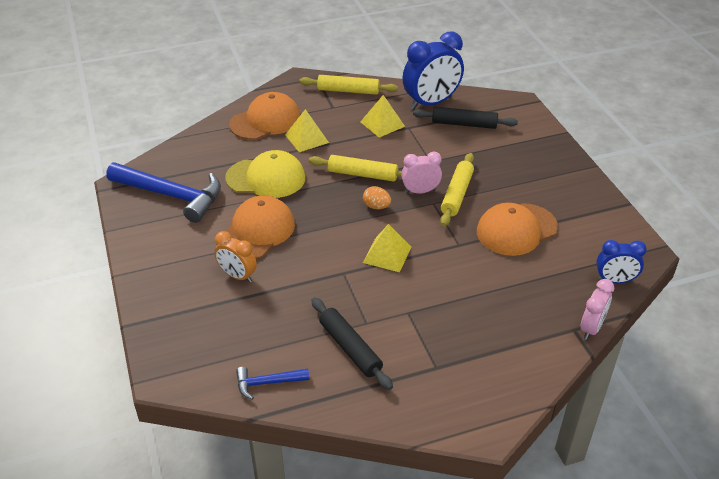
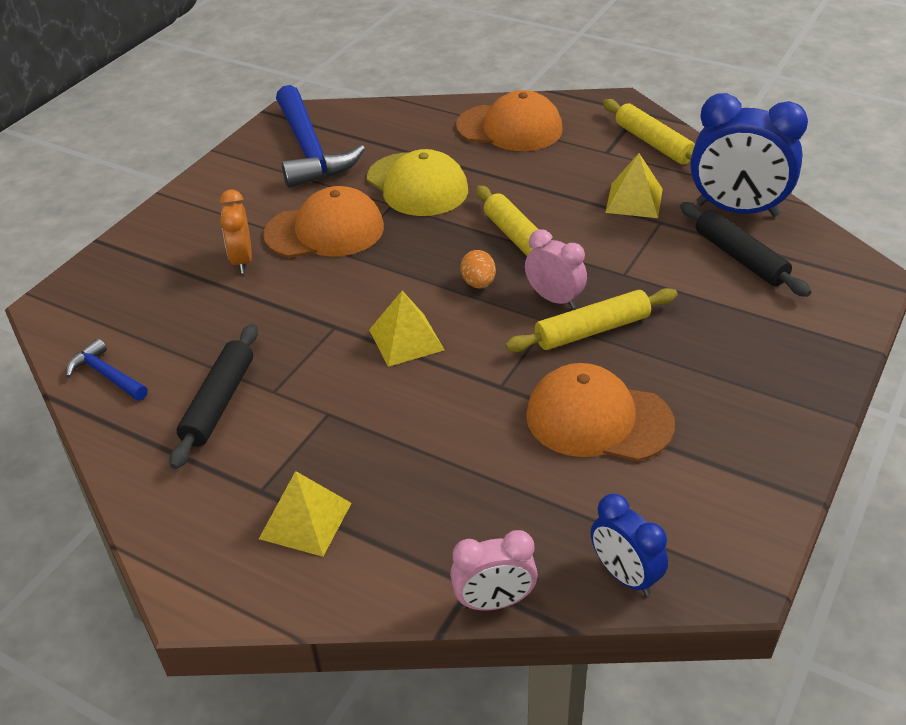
camera: 50 degrees right, 0 degrees up
(307, 138) = (523, 169): yellow pyramid -> yellow pyramid (305, 520)

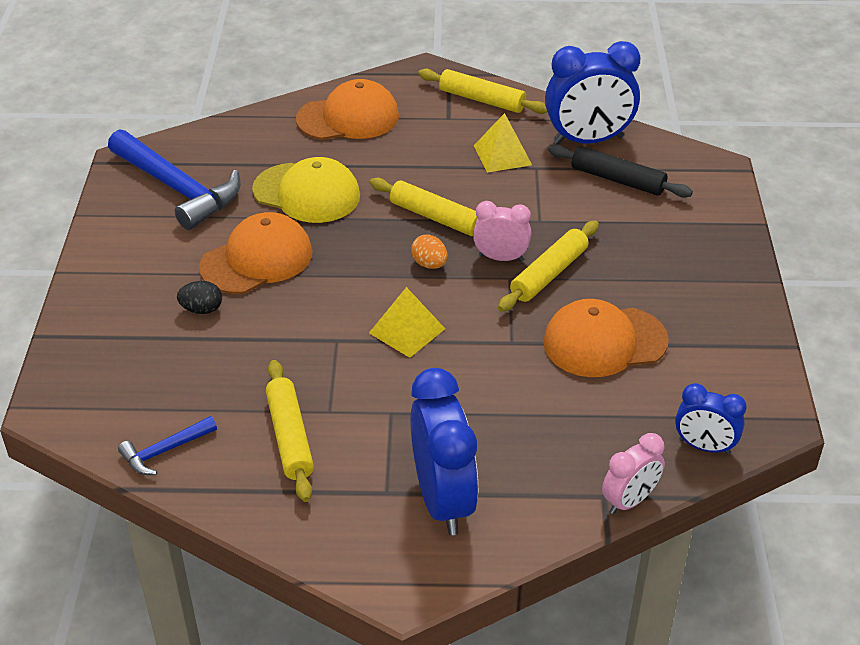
camera: 30 degrees left, 0 degrees up
(107, 375) = (165, 451): blue hammer -> blue hammer turned 45 degrees counterclockwise
(219, 402) = (290, 437): black rolling pin -> yellow rolling pin
(242, 260) = (202, 309): orange clock -> black egg
(305, 520) = (443, 500): yellow pyramid -> blue clock

